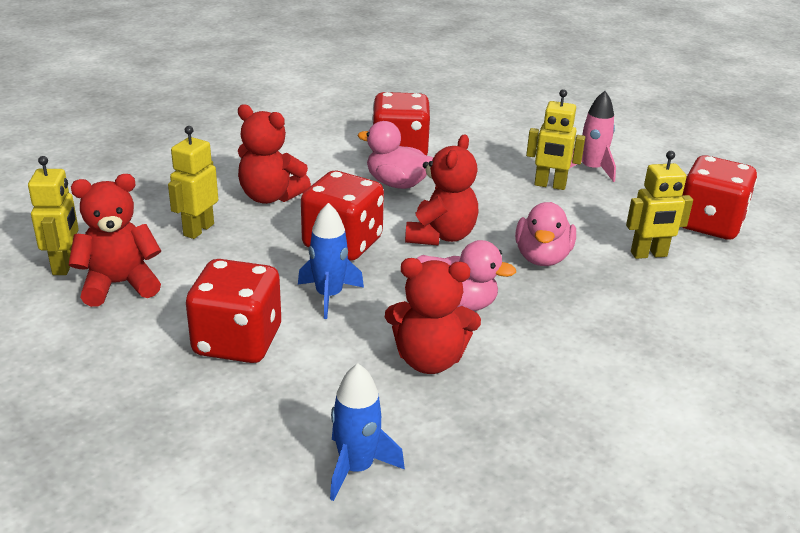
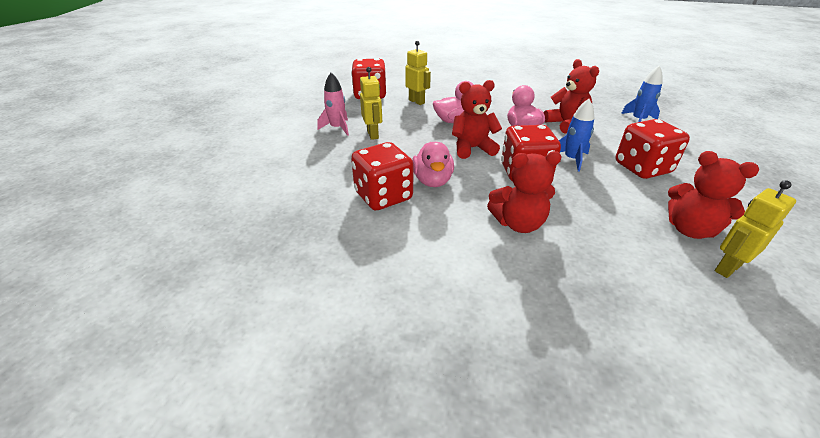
camera: 120 degrees left, 5 degrees up
(198, 230) = (599, 233): yellow robot -> none
(270, 197) = (518, 223): red teddy bear -> red teddy bear turned 90 degrees clockwise

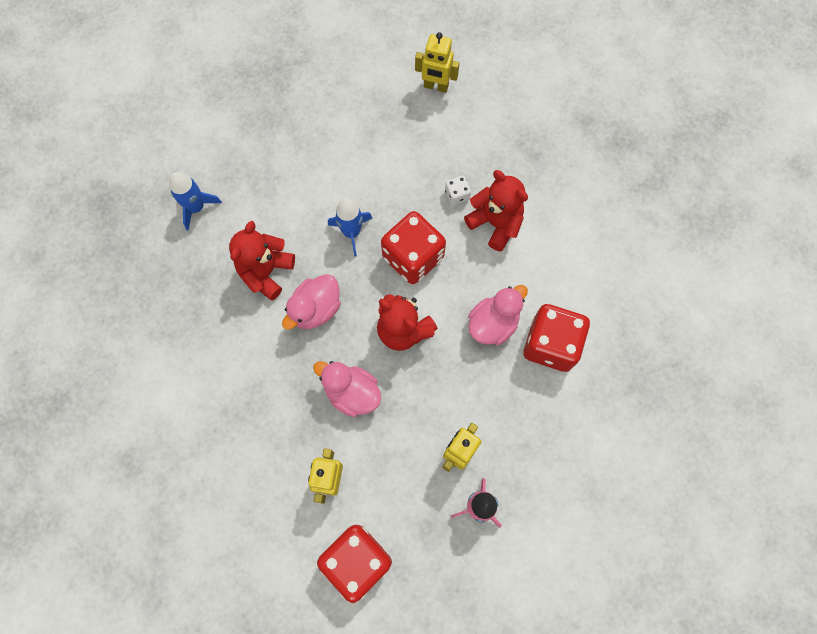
camera: 130 degrees left, 35 degrees up
(567, 217) = (457, 195): none -> white dice
(642, 168) = (321, 171): red dice -> none
(690, 229) = (403, 115): red teddy bear -> none

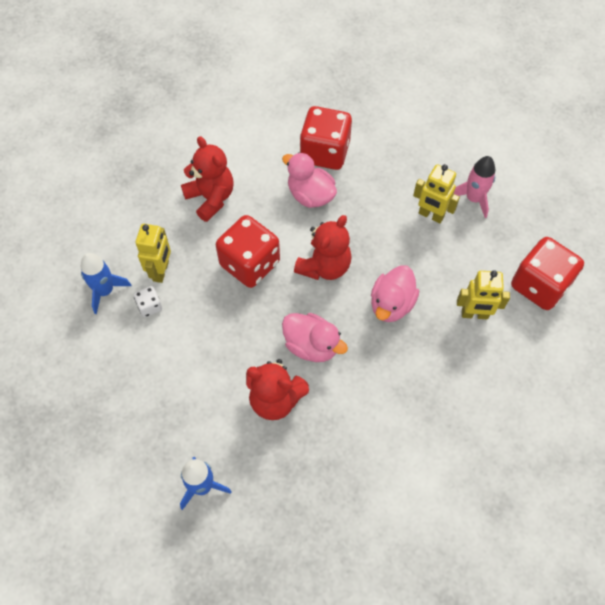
camera: 95 degrees left, 10 degrees down
(351, 232) = (226, 321): blue rocket -> blue rocket (105, 291)
(436, 86) = (56, 257): yellow robot -> yellow robot (161, 271)
(457, 195) = (182, 231): white dice -> white dice (150, 306)
(495, 223) = (211, 198): red teddy bear -> red teddy bear turned 105 degrees clockwise

